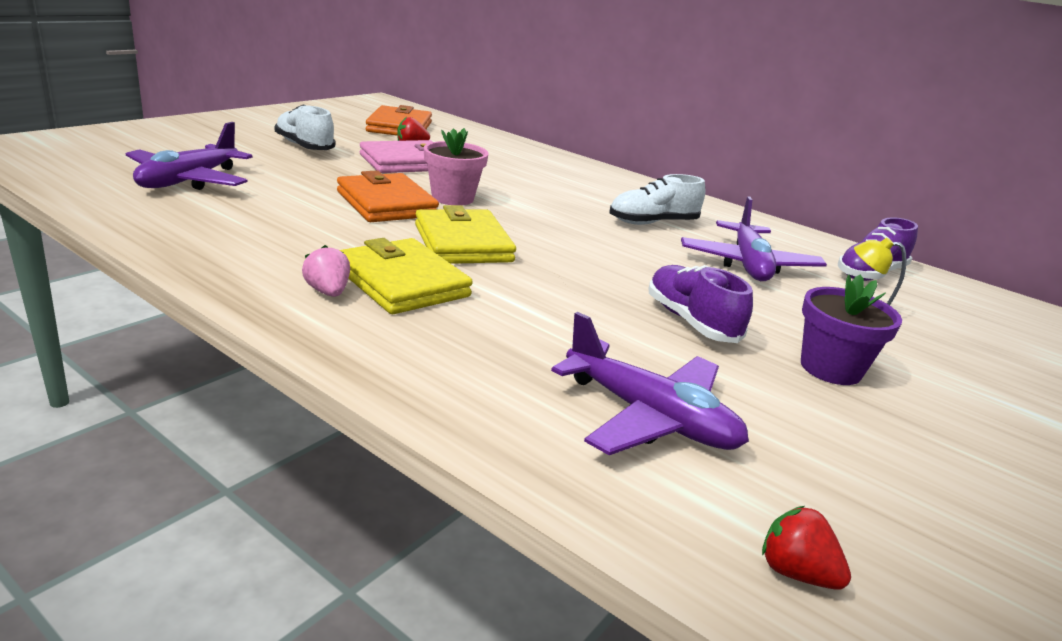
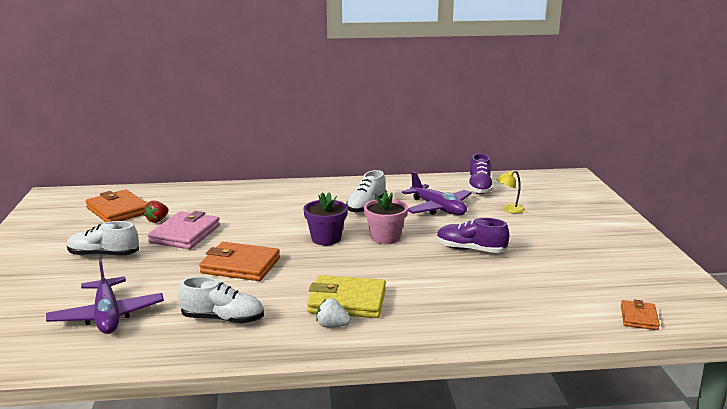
camera: 40 degrees left, 5 degrees down
(255, 230) = (223, 319): none -> white shoe
(328, 292) = (332, 325): pink strawberry -> white strawberry
(452, 198) = (260, 243): pink flower pot -> pink flower pot (385, 238)
(463, 243) = (323, 266): yellow wallet -> none
(649, 417) = (530, 297): purple plane -> none
(795, 573) = (639, 317): red strawberry -> orange wallet
(830, 368) = (538, 242): purple flower pot -> purple flower pot (326, 239)

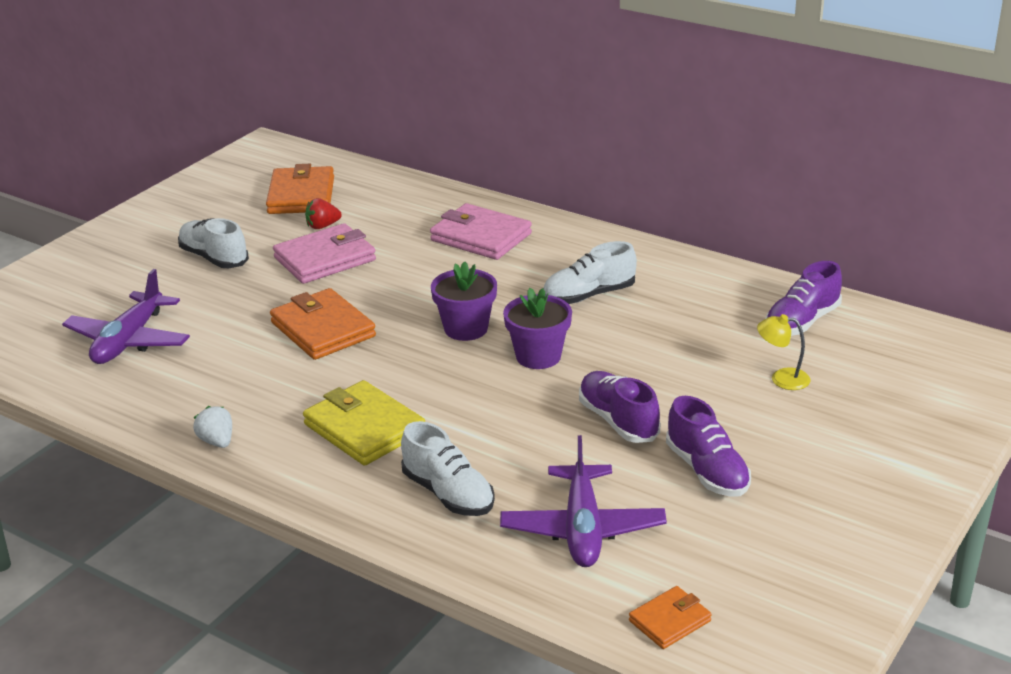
camera: 40 degrees right, 10 degrees up
(223, 319) = (218, 393): white shoe -> white shoe (448, 494)
(266, 199) = (481, 237): none -> pink wallet
(332, 325) = (306, 452): white strawberry -> white strawberry (217, 441)
(385, 238) = (538, 356): pink flower pot -> purple flower pot
(438, 208) = (680, 336): purple plane -> purple plane (582, 529)
(544, 254) = (707, 471): none -> purple shoe

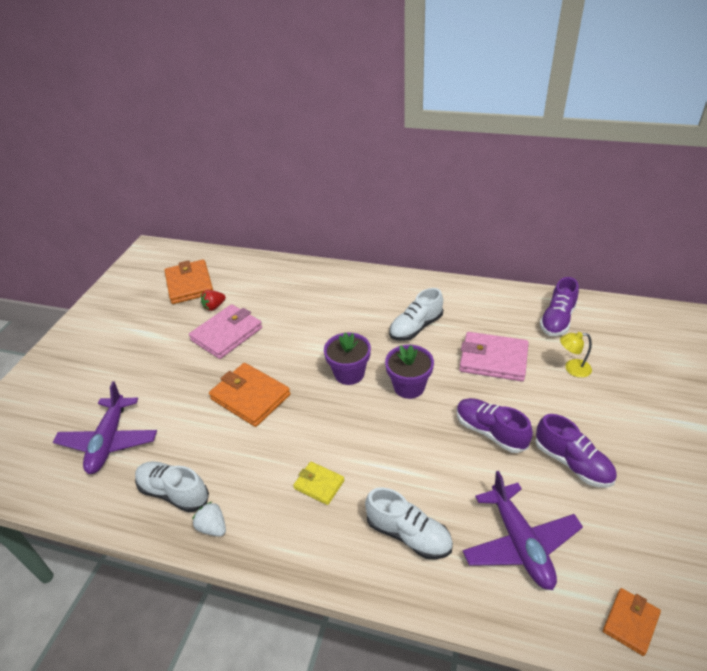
camera: 15 degrees left, 10 degrees up
(214, 258) = (147, 350): white shoe -> white shoe (174, 492)
(364, 428) = (319, 484): yellow wallet -> yellow wallet, size x0.55
(481, 237) = (324, 294): pink wallet -> pink wallet (493, 359)

